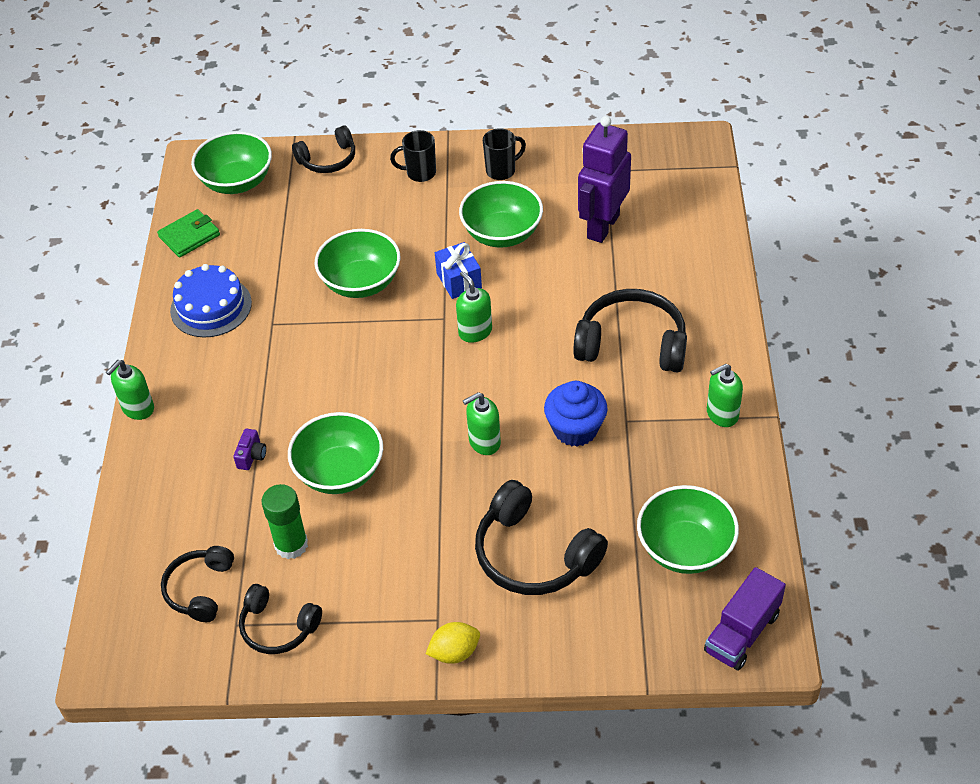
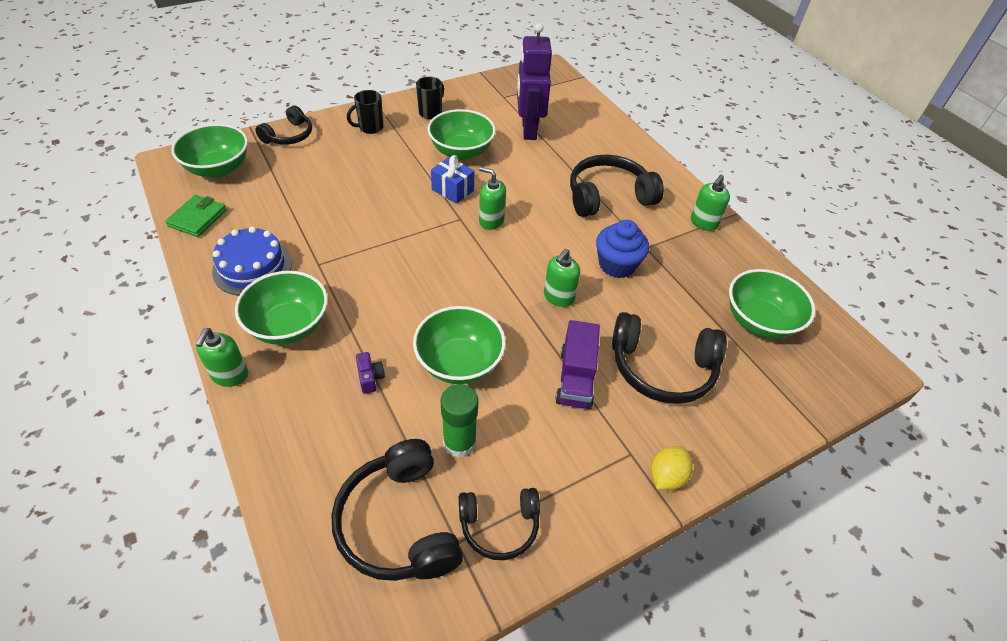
camera: 35 degrees left, 0 degrees up
(200, 589) = (398, 523): black headphones -> black headphones, size x1.62
(361, 283) = (375, 212): green bowl -> green bowl (289, 326)
(742, 632) = (847, 366): purple truck -> purple truck (575, 378)

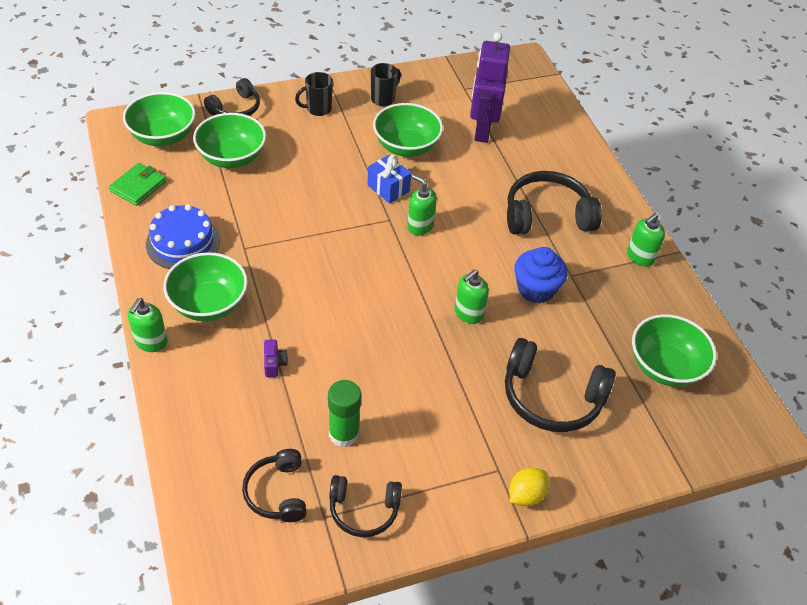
camera: 10 degrees right, 0 degrees up
(398, 523) = (277, 492): black headphones -> black headphones, size x0.62
(459, 362) = (359, 362): green bowl -> green bowl (232, 157)
(575, 378) = (465, 393): purple truck -> none

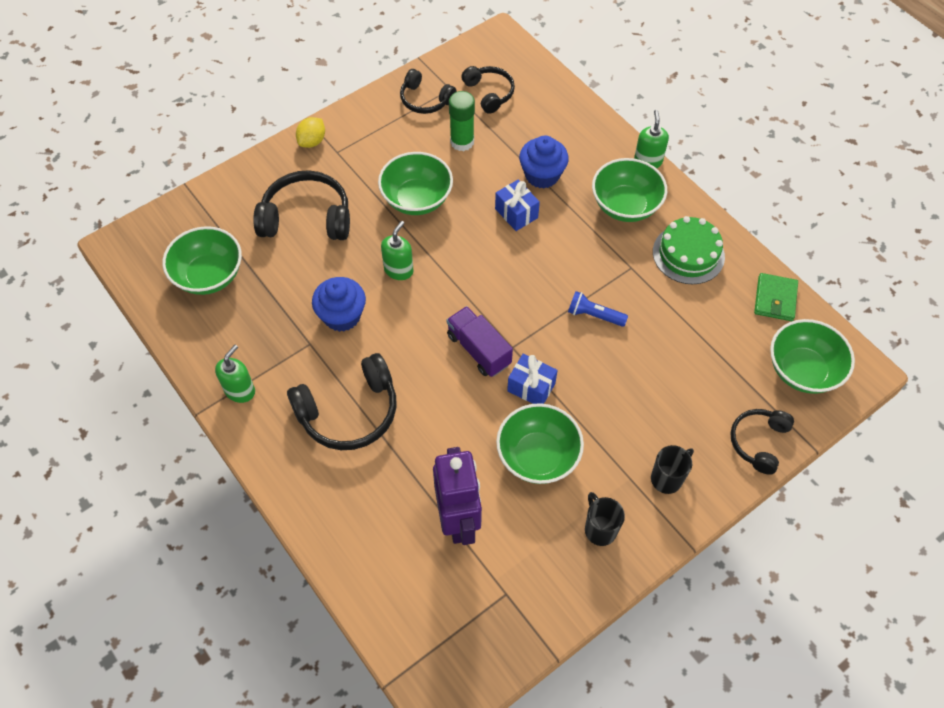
camera: 165 degrees right, 10 degrees up
(183, 242) = (688, 254): blue cake -> green cake
(232, 157) = (713, 368): green bowl -> green bowl (417, 199)
(274, 363) = (542, 175): purple camera -> blue cupcake
(304, 221) = (594, 315): none -> blue flashlight
(324, 331) = (516, 213): none -> blue gift
(363, 510) = (425, 100): black headphones -> black headphones turned 135 degrees counterclockwise
(383, 99) = (600, 529): black mug -> black mug turned 135 degrees clockwise
(420, 226) = (478, 350): green soap dispenser -> purple truck

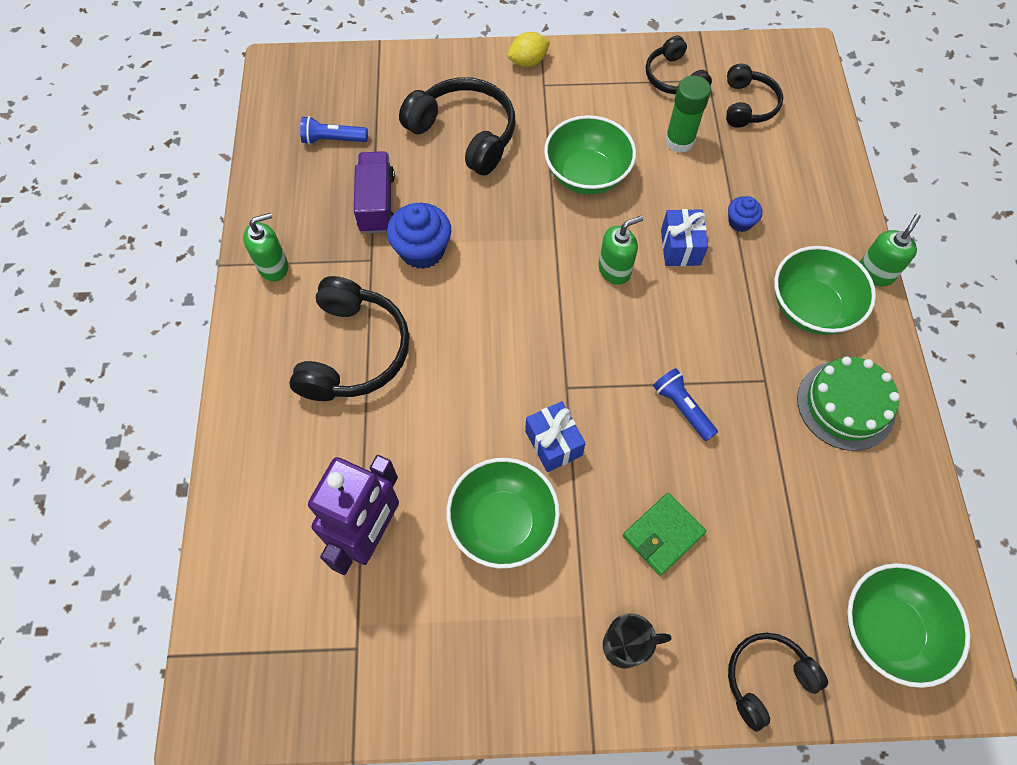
camera: 35 degrees right, 5 degrees up
(209, 275) = (333, 139): green bowl -> blue flashlight
(349, 412) = (354, 351): black headphones -> black headphones turned 90 degrees counterclockwise
(398, 270) = (513, 237): green soap dispenser -> green soap dispenser (614, 270)
(478, 350) = (529, 368): purple truck -> purple truck (377, 203)
(542, 175) = (740, 222): blue cupcake -> blue cupcake, size x0.55
(600, 529) = (507, 649): black mug -> none
(775, 299) = (916, 522): green wallet -> green wallet (663, 534)

